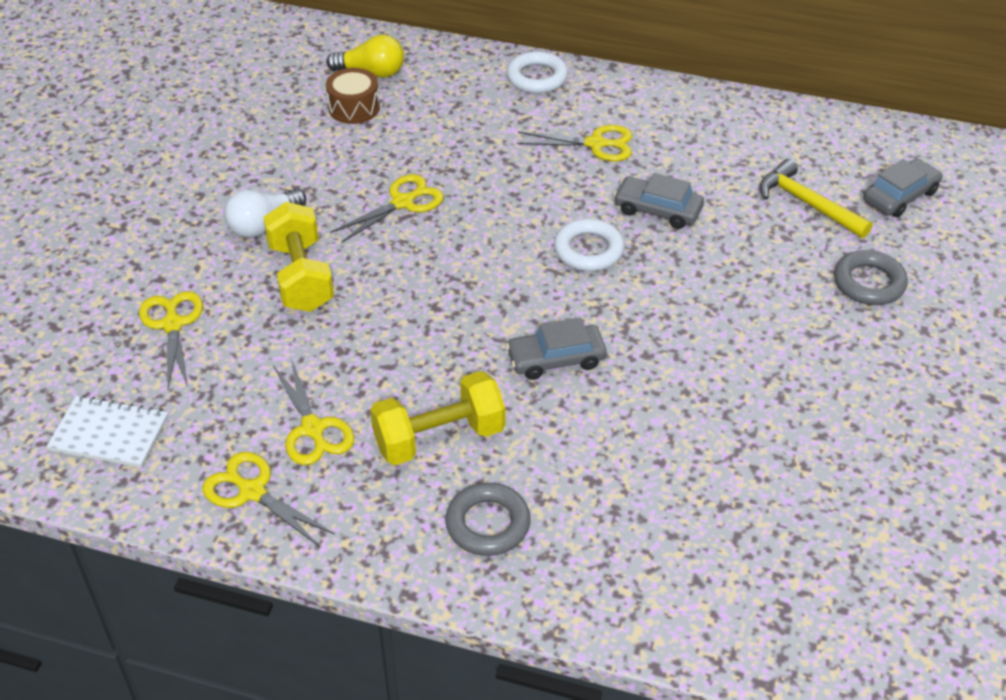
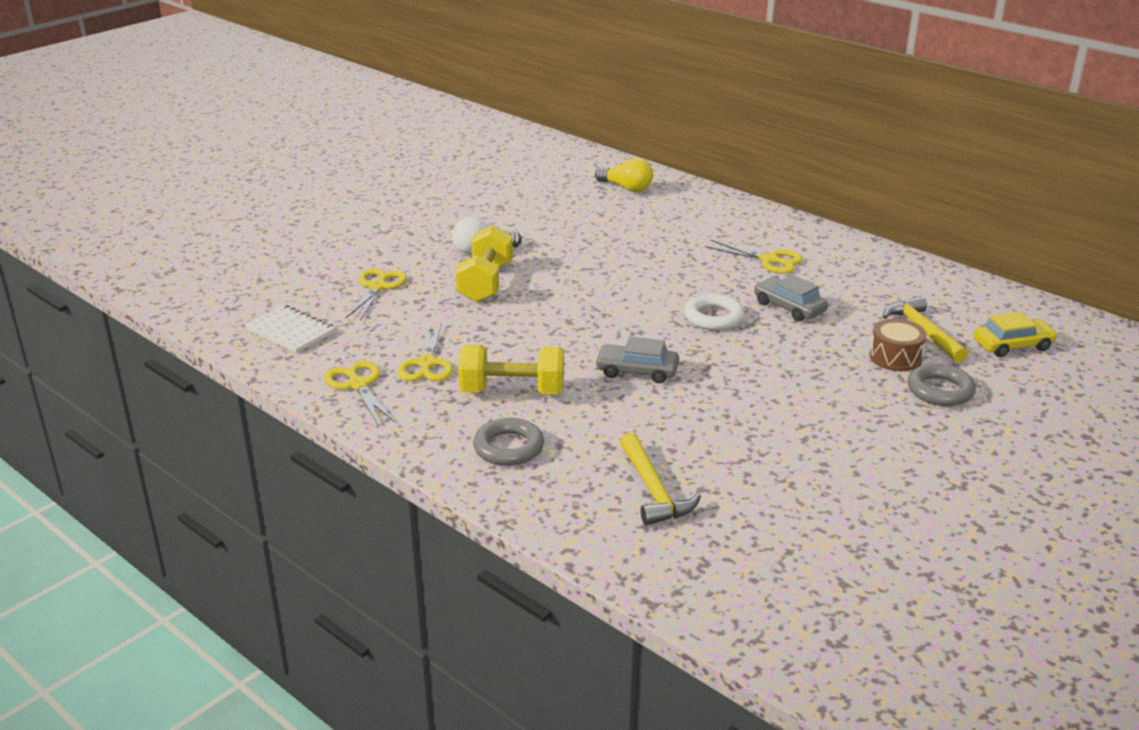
camera: 25 degrees right, 15 degrees down
(354, 108) = (598, 204): brown drum -> brown drum (895, 357)
(403, 202) = (592, 260): yellow scissors -> none
(537, 78) = (752, 215): white ring -> none
(676, 527) = (653, 490): none -> yellow hammer
(900, 196) = (1012, 345): grey car -> yellow car

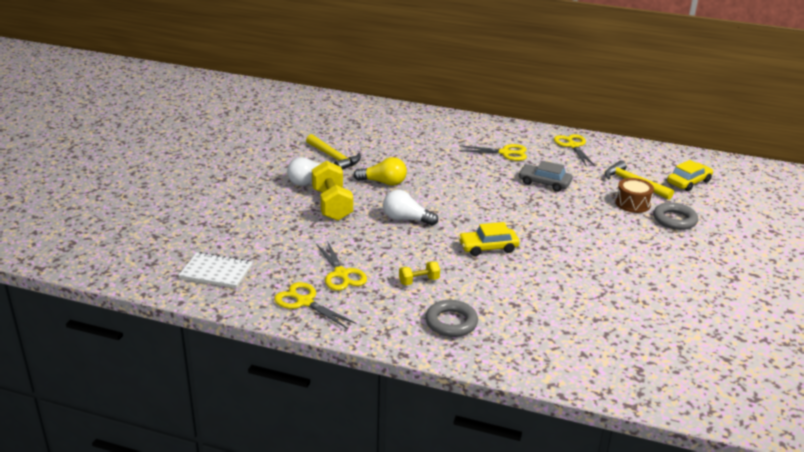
camera: 25 degrees left, 0 degrees up
(378, 287) = (254, 223): yellow scissors -> yellow scissors (573, 146)
(512, 391) = (419, 281): yellow dumbbell -> yellow dumbbell, size x0.51
(562, 317) = (406, 219): none -> white light bulb
(626, 188) = (370, 117): yellow light bulb -> yellow light bulb (383, 182)
(637, 371) = (488, 247): grey car -> yellow car
(653, 490) = (568, 328): yellow hammer -> yellow hammer (333, 157)
(713, 317) = (504, 199): white ring -> none

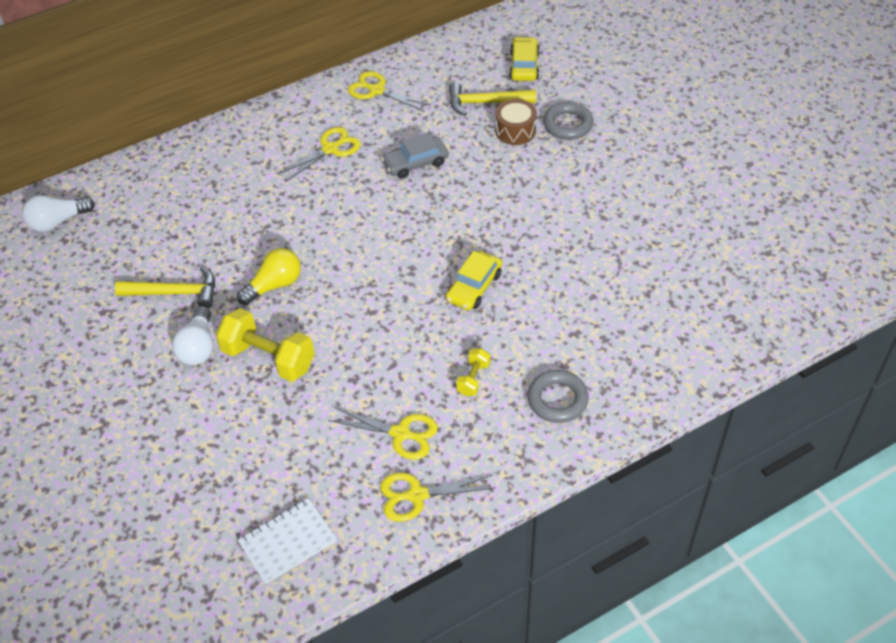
camera: 45 degrees left, 20 degrees up
(406, 219) = (362, 315): white light bulb -> white light bulb (58, 221)

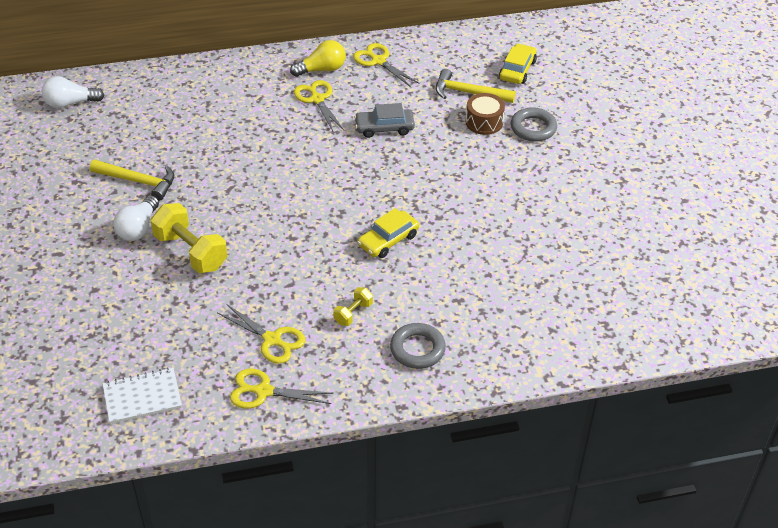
camera: 15 degrees right, 5 degrees down
(274, 285) = (221, 196): yellow light bulb -> yellow light bulb (322, 69)
(330, 149) = (317, 99): yellow scissors -> yellow scissors turned 90 degrees counterclockwise

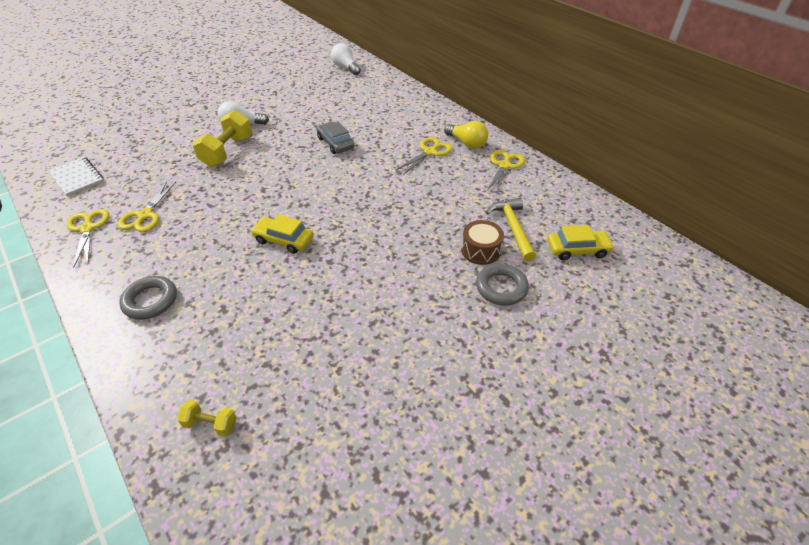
camera: 65 degrees right, 0 degrees up
(138, 181) = (287, 111): yellow hammer -> none
(353, 313) = (186, 248): yellow dumbbell -> yellow dumbbell (211, 424)
(384, 128) = (423, 194): grey car -> grey car (335, 143)

